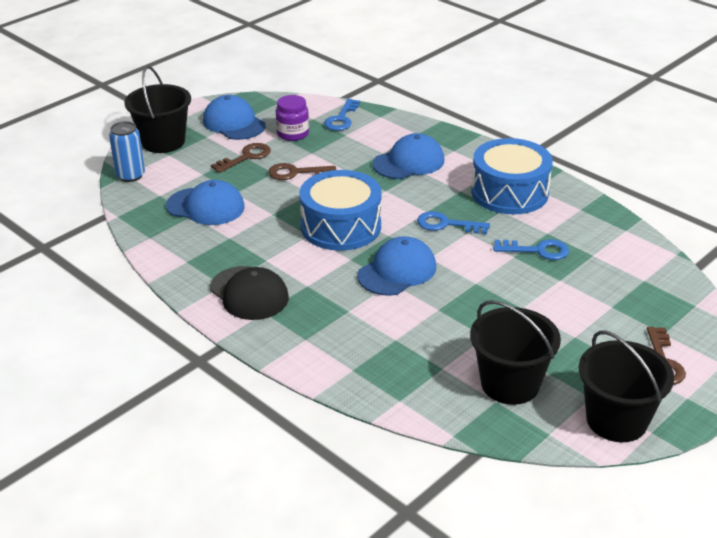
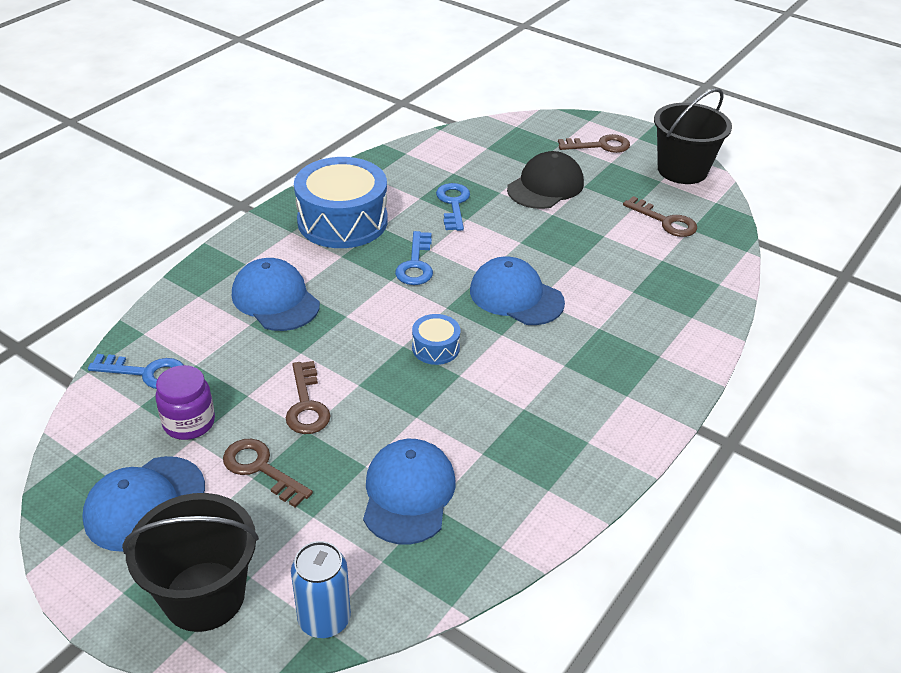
camera: 100 degrees left, 5 degrees up
(249, 293) = (597, 414): black cap -> black cap (545, 186)
(341, 226) = (435, 348): blue drum -> blue drum, size x0.46
(510, 384) = (665, 221): black bucket -> brown key

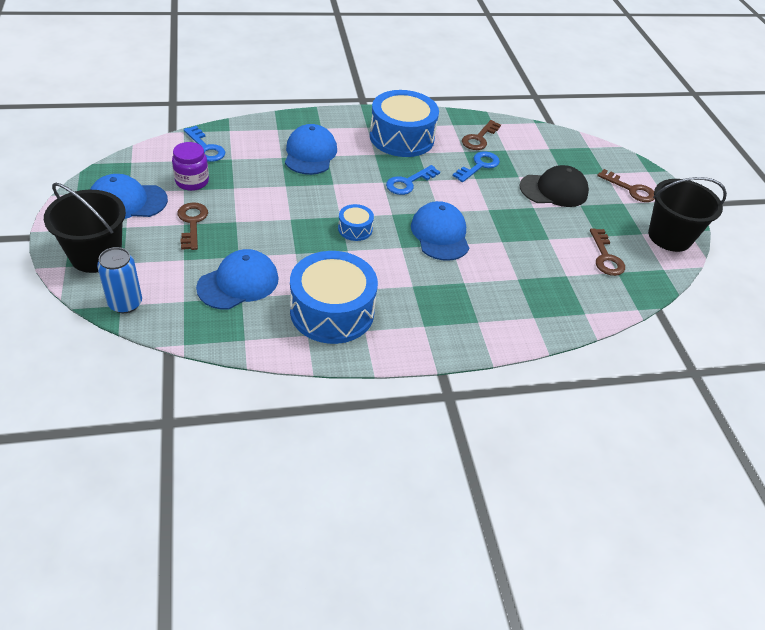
camera: 40 degrees right, 5 degrees up
(306, 405) = (253, 210): brown key -> brown key (479, 138)
(535, 447) = (332, 311): none -> blue drum

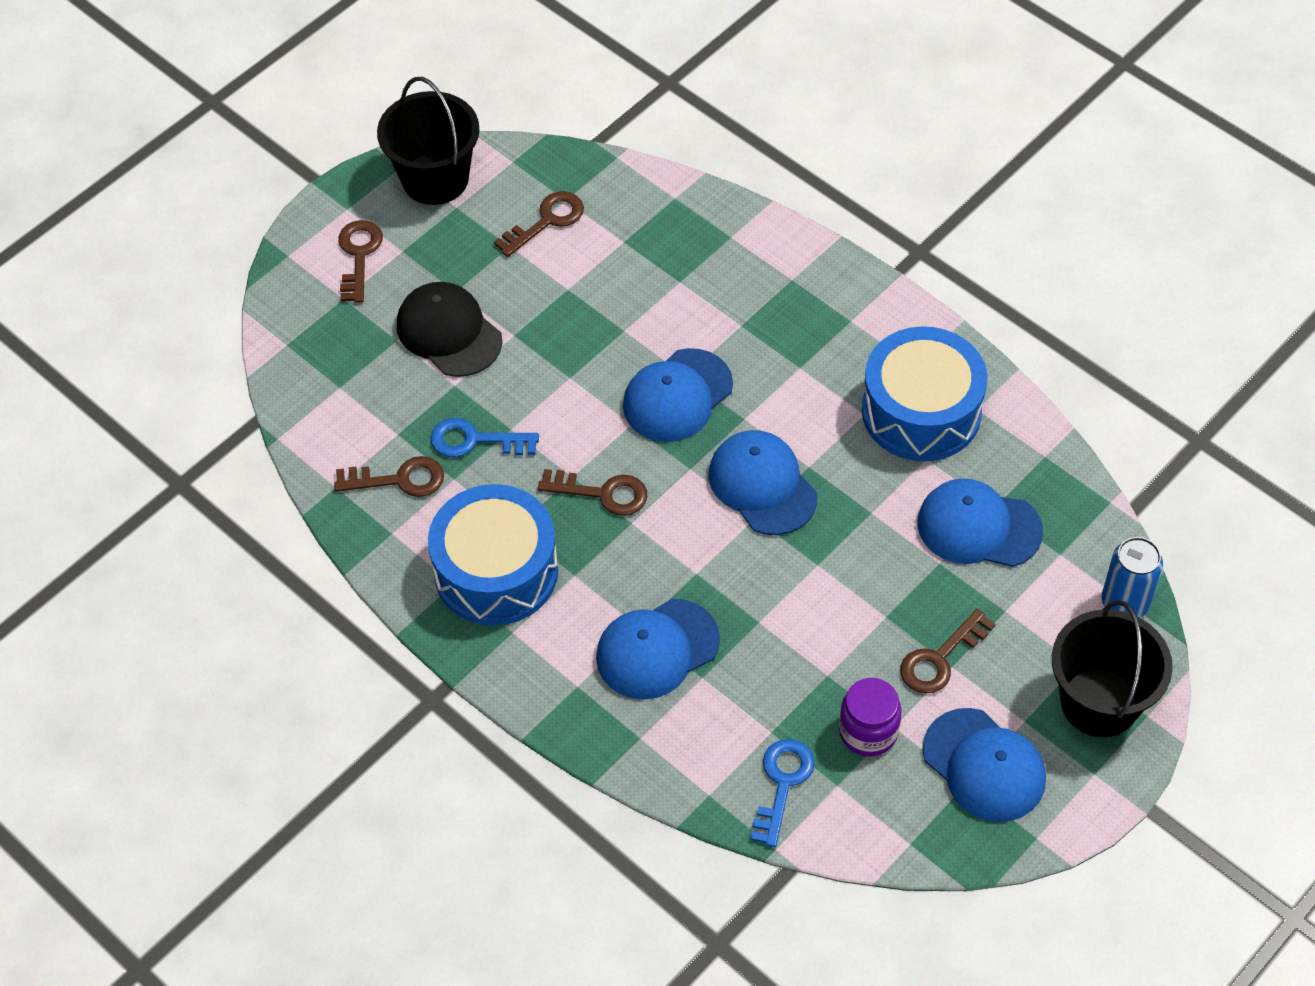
camera: 120 degrees left, 10 degrees up
(355, 229) = (762, 485): blue drum -> blue cap
(409, 182) = (602, 493): blue key -> brown key

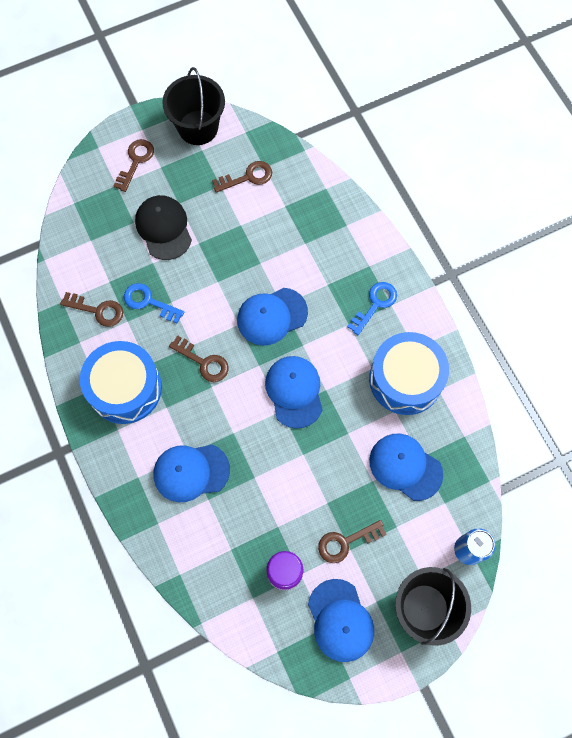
camera: 20 degrees right, 15 degrees up
(782, 784) = (222, 585): blue key -> blue key (375, 304)

